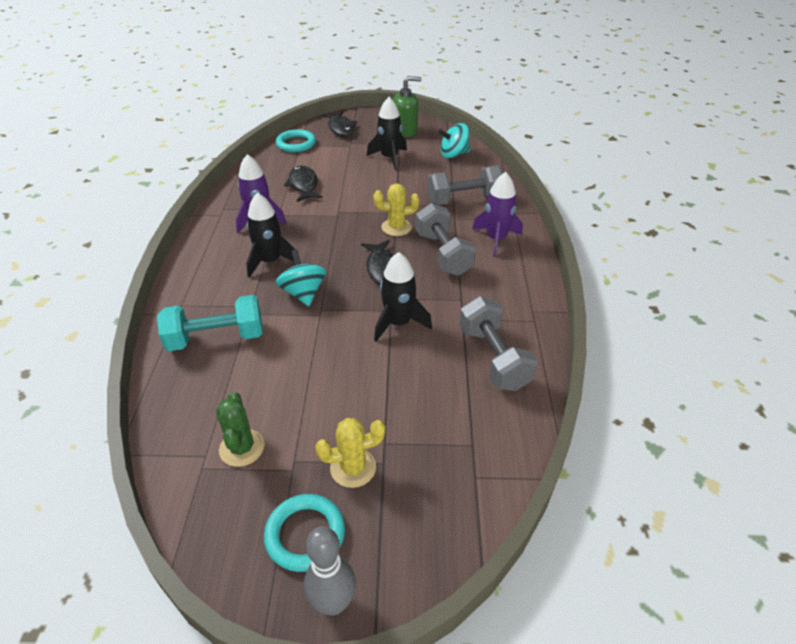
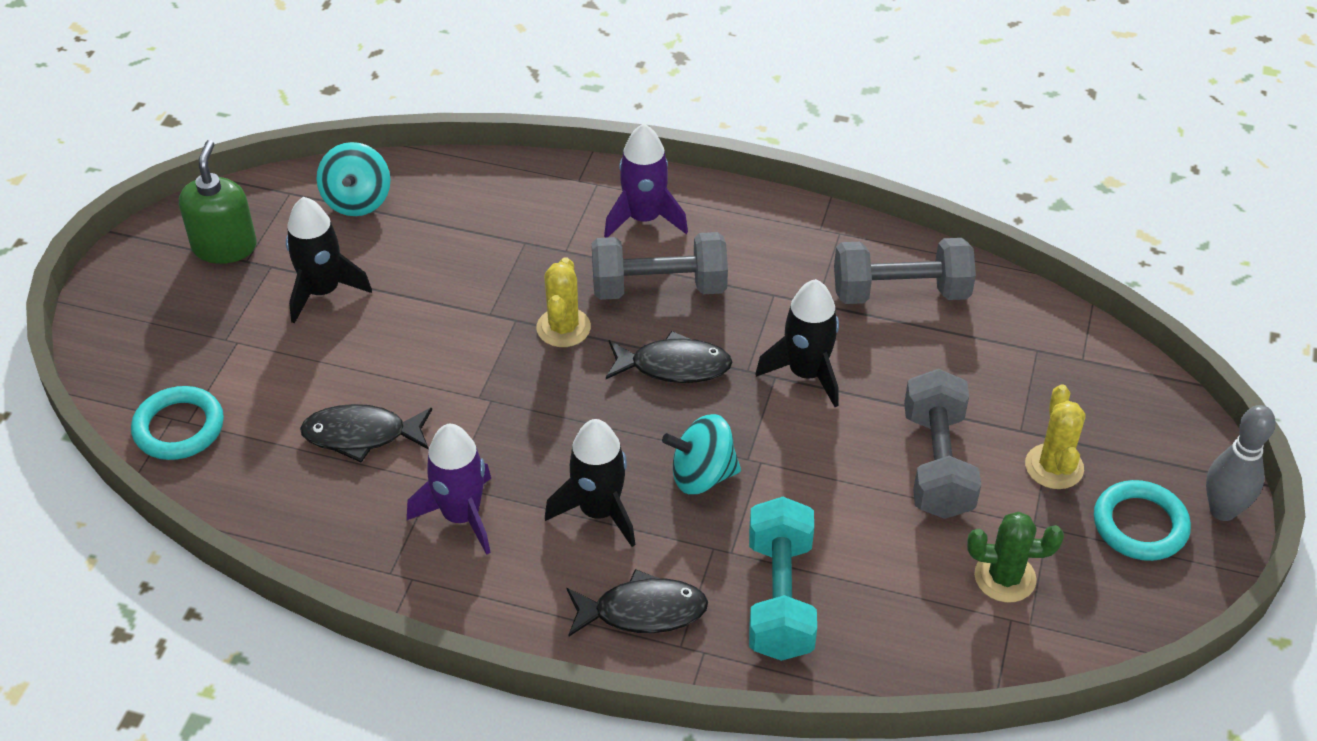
camera: 75 degrees left, 5 degrees up
(341, 128) = (151, 343): black fish -> black fish (643, 611)
(464, 200) = (516, 225): grey dumbbell -> grey dumbbell (937, 464)

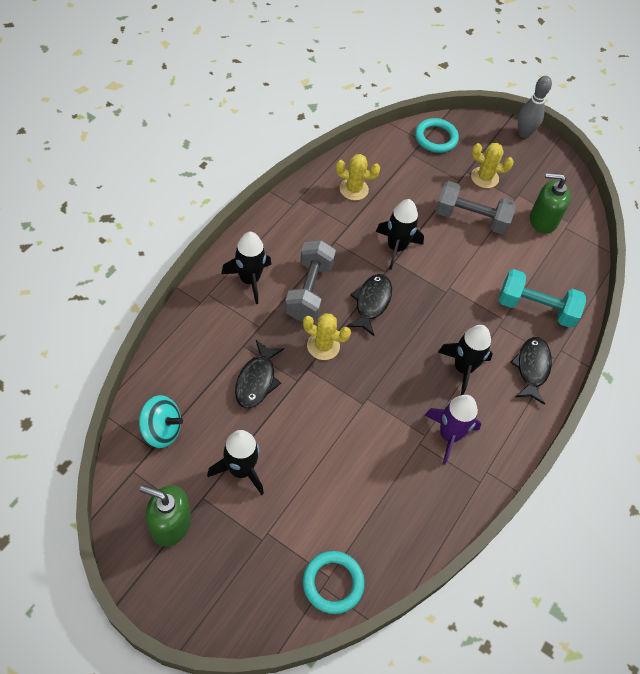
camera: 80 degrees left, 10 degrees up
(361, 435) = (373, 474): black fish -> black fish (257, 380)
(644, 218) = (249, 280): purple rocket -> black rocket
(702, 475) = (451, 315): turquoise spinning top -> none
(900, 292) = (354, 189): grey dumbbell -> yellow cactus
(1005, 577) = (543, 220): green cactus -> green soap dispenser
(1140, 525) = (525, 163): turquoise ring -> turquoise ring (436, 138)

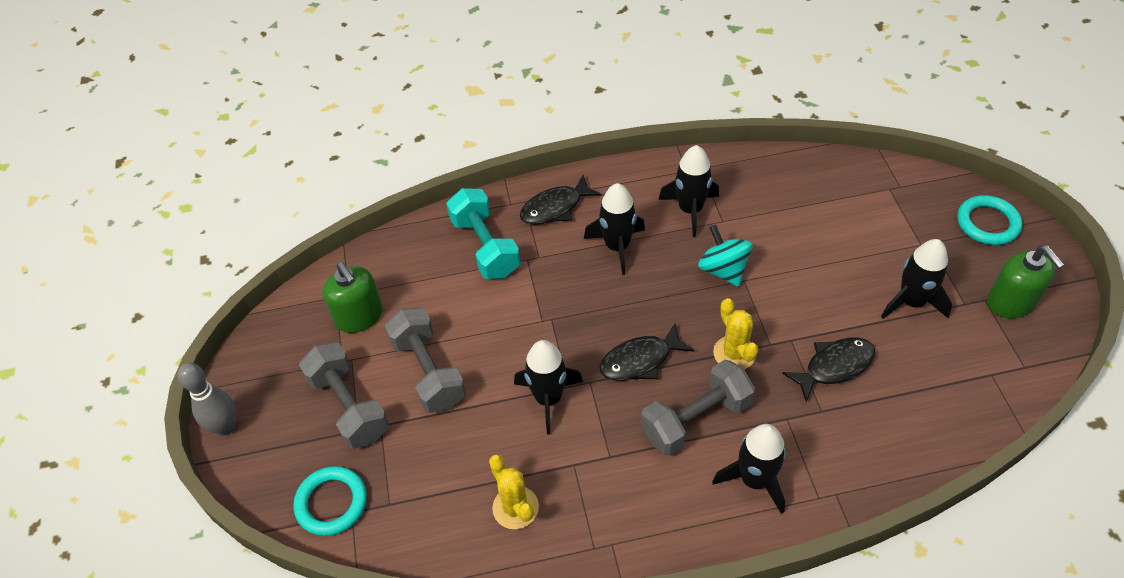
camera: 125 degrees left, 5 degrees down
(161, 430) = (972, 385): turquoise spinning top -> turquoise spinning top (723, 270)
(333, 583) = (889, 183): turquoise ring -> turquoise ring (987, 223)
(449, 435) = (690, 210): purple rocket -> black rocket
(484, 177) = (349, 406): yellow cactus -> grey dumbbell

